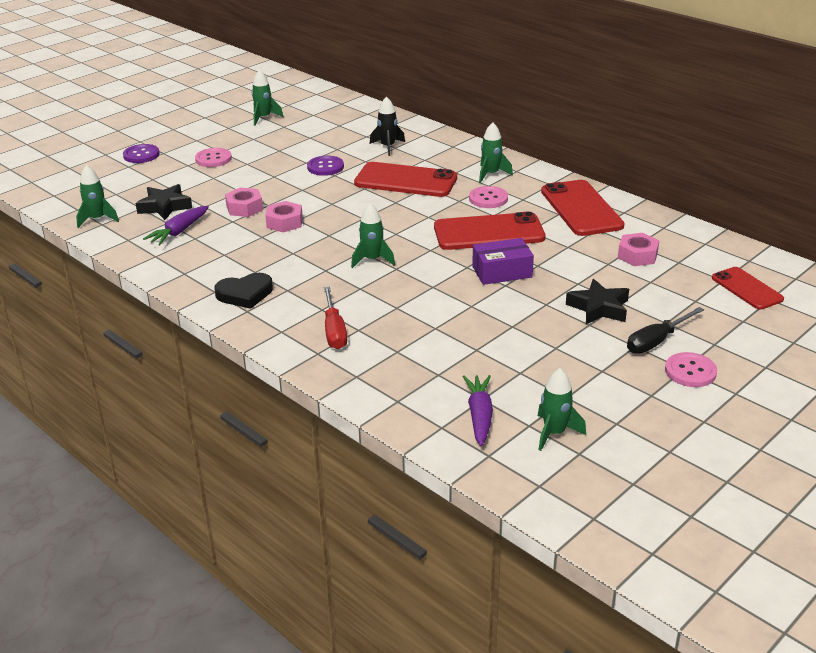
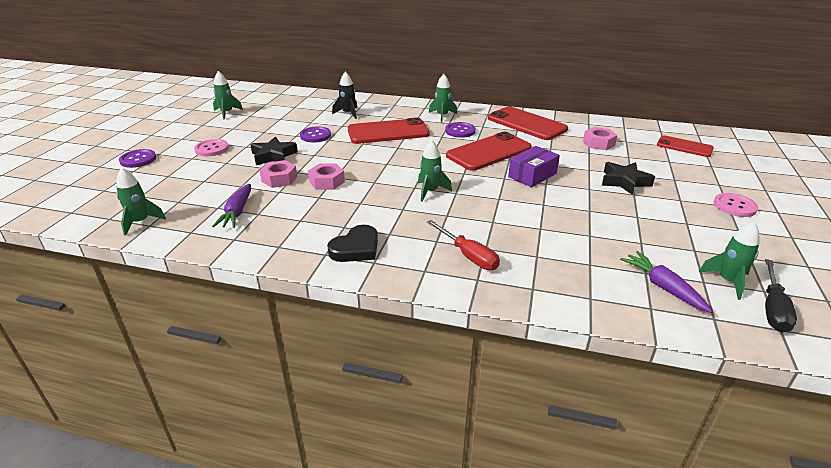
camera: 30 degrees left, 0 degrees up
(165, 207) = (202, 195): black star -> black star (273, 156)
(488, 199) = (460, 131): pink button -> purple button
(657, 341) = (688, 193): black screwdriver -> black screwdriver (773, 308)

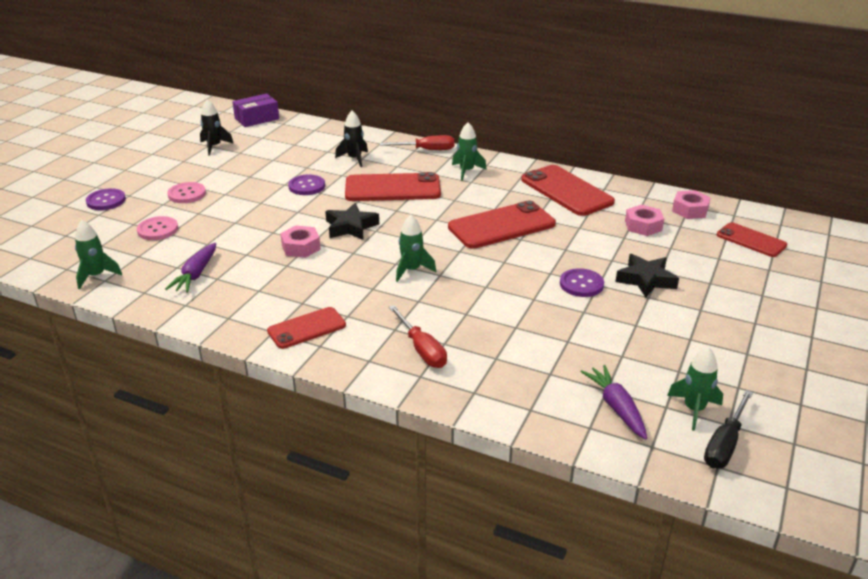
camera: 10 degrees right, 0 degrees up
(227, 113) = (214, 147): green rocket -> black rocket
(273, 156) = (252, 209): black star -> black star (351, 227)
(279, 179) = (250, 239): pink nut -> pink nut (690, 210)
(356, 248) = (306, 328): black heart -> red phone
(404, 104) = (426, 150): none -> red screwdriver
(460, 131) = (479, 194): purple button -> purple button (581, 284)
(532, 175) = (539, 261): purple box -> purple box (257, 119)
(734, 206) = (762, 324): pink button -> pink button (158, 230)

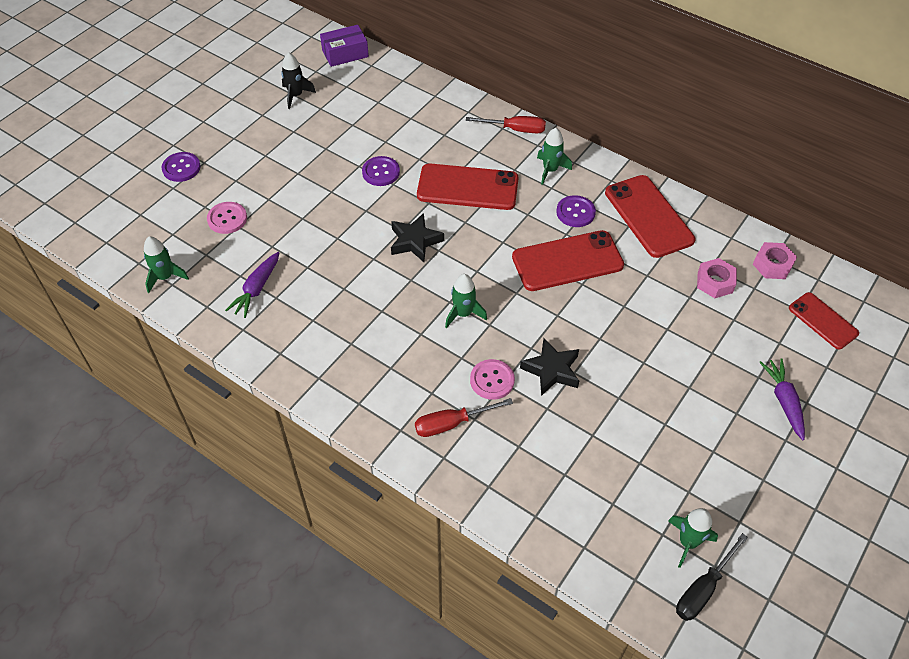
camera: 10 degrees right, 20 degrees up
(187, 194) = (260, 168): pink button -> pink button (492, 380)
(301, 247) = (361, 264): pink nut -> none
(306, 328) = (350, 378): red phone -> none
(354, 159) = (437, 134): black rocket -> none
(422, 349) = (452, 423): red screwdriver -> red screwdriver turned 90 degrees clockwise
(581, 284) = (626, 359): purple button -> purple button (575, 212)
(616, 407) = (615, 527): purple carrot -> purple carrot (784, 401)
(646, 280) = (693, 363): black star -> black star (551, 370)

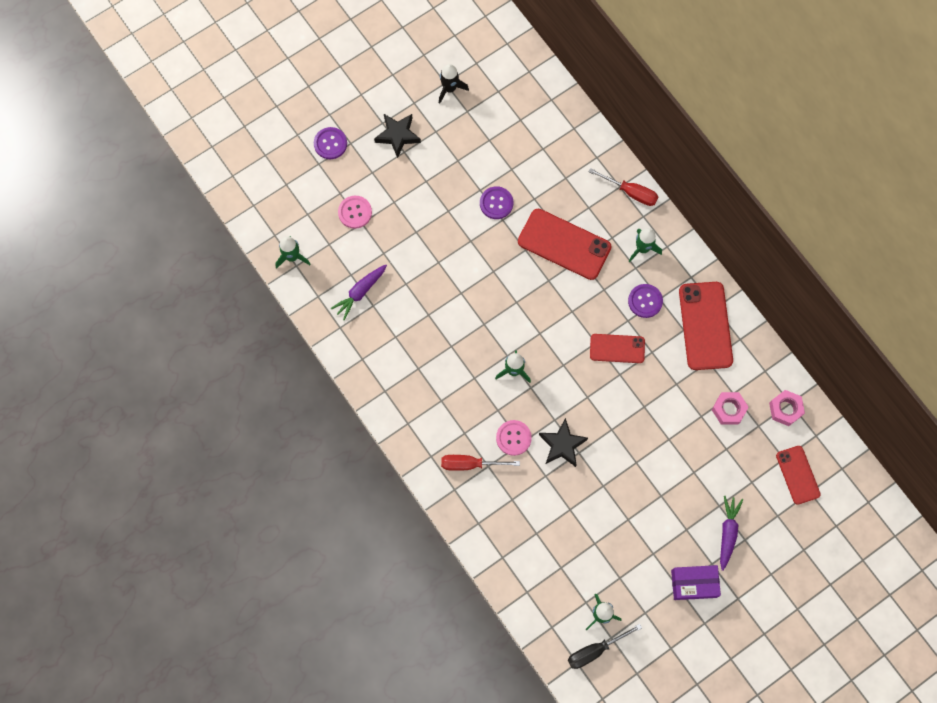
camera: 20 degrees right, 20 degrees up
(345, 53) = (509, 49): purple box -> purple box (694, 583)
(415, 241) = (500, 287): black star -> black star (398, 135)
(567, 261) = (617, 348): red phone -> red phone, size x0.60

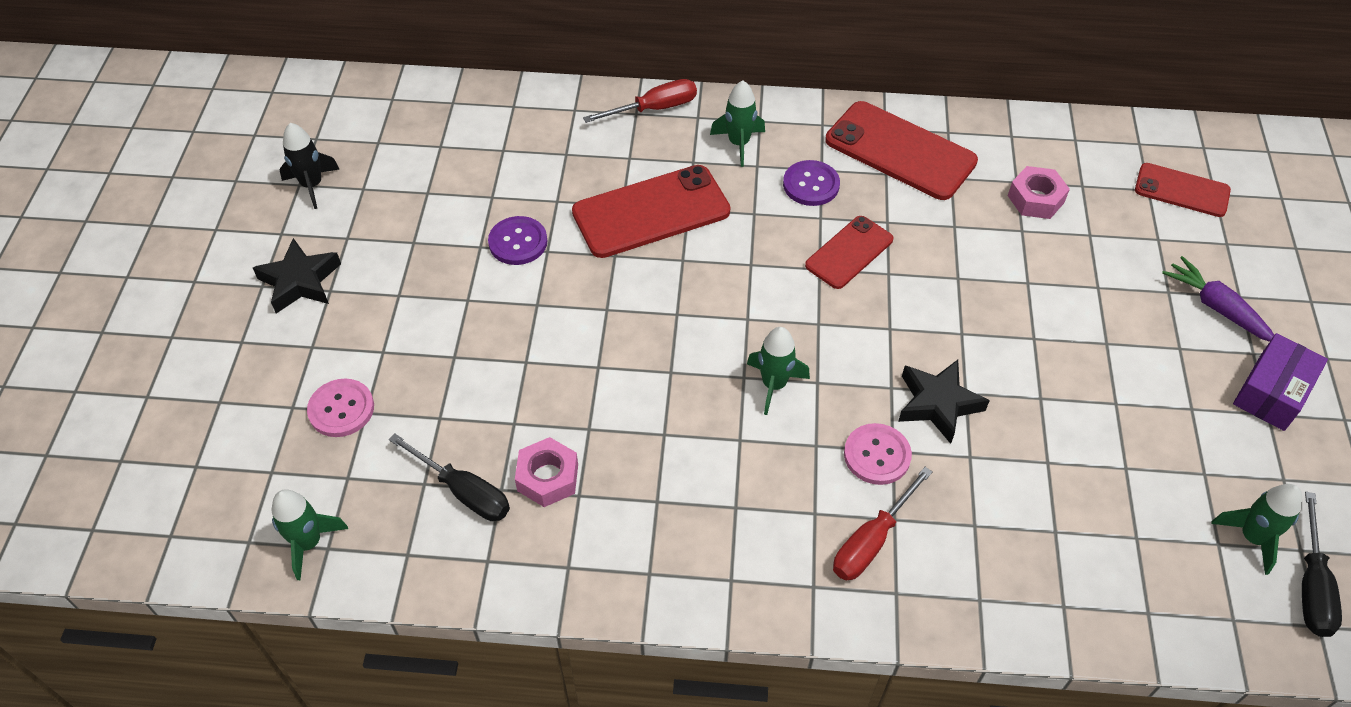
camera: 50 degrees left, 20 degrees down
(330, 144) = (211, 366): purple button -> none
(360, 292) = (464, 491): purple carrot -> black screwdriver
(785, 409) = (1080, 148): pink nut -> pink nut (547, 477)

